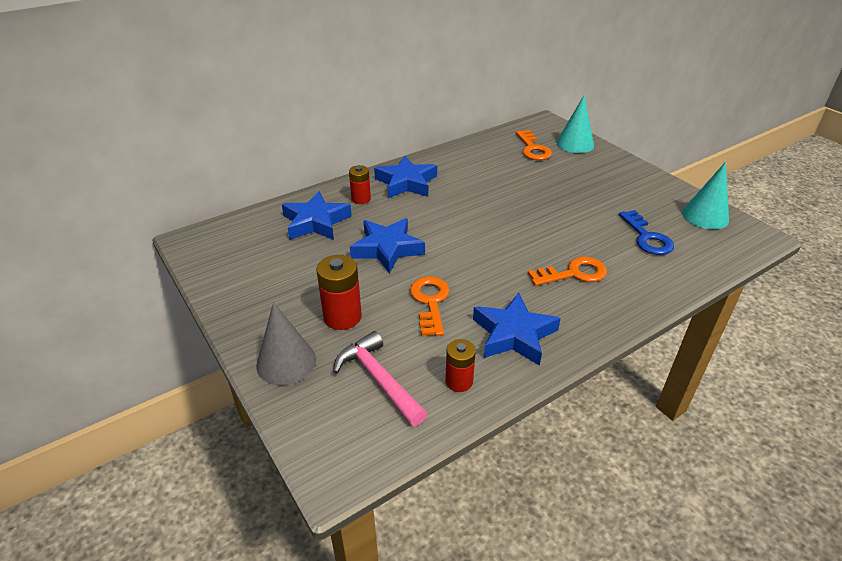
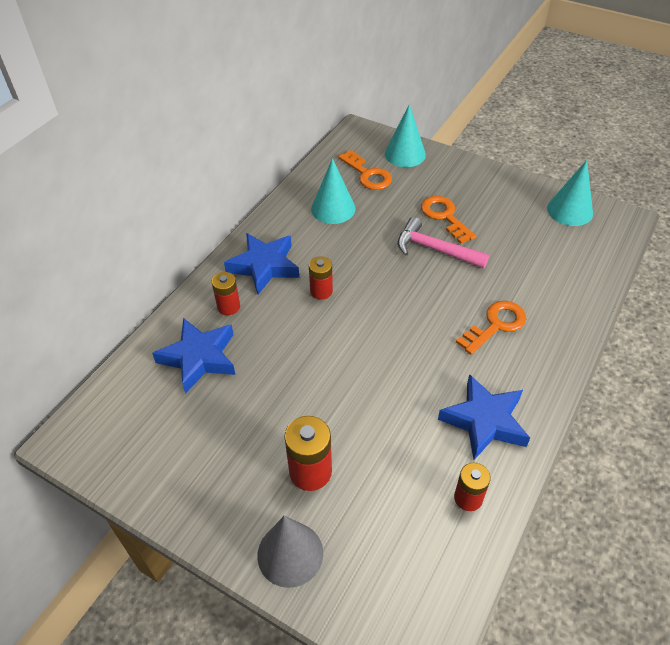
camera: 25 degrees left, 10 degrees up
(378, 379) = (394, 531): pink hammer -> pink hammer (435, 249)
(387, 249) = (300, 365): blue star -> none
(430, 302) = (385, 415): orange key -> orange key (444, 216)
(439, 209) = (321, 291): none -> red battery
(488, 162) = (333, 208): none -> turquoise cone
(647, 237) = (535, 255): blue key -> none

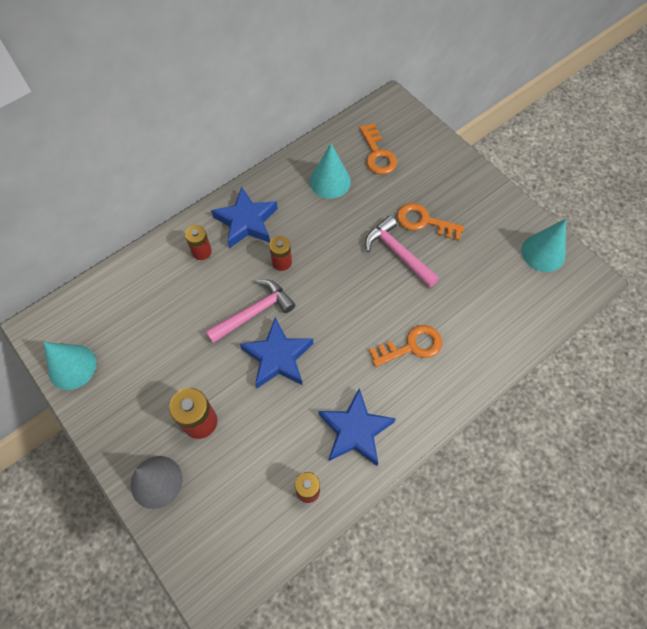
camera: 20 degrees right, 15 degrees up
(199, 358) = (160, 291): blue star -> blue star (278, 357)
(315, 345) = (254, 312): none -> pink hammer
(405, 154) = (422, 142): turquoise cone -> turquoise cone (72, 367)
(444, 216) = (424, 221): orange key -> orange key turned 60 degrees counterclockwise

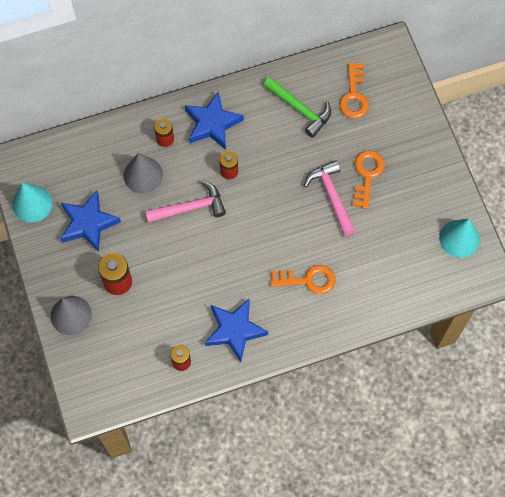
camera: 20 degrees right, 5 degrees up
(190, 295) = (143, 175): none -> grey cone
(278, 357) = (196, 251): blue star -> blue star (88, 223)
(330, 181) = (300, 109): turquoise cone -> green hammer
(424, 221) = (367, 175): orange key -> orange key turned 60 degrees clockwise

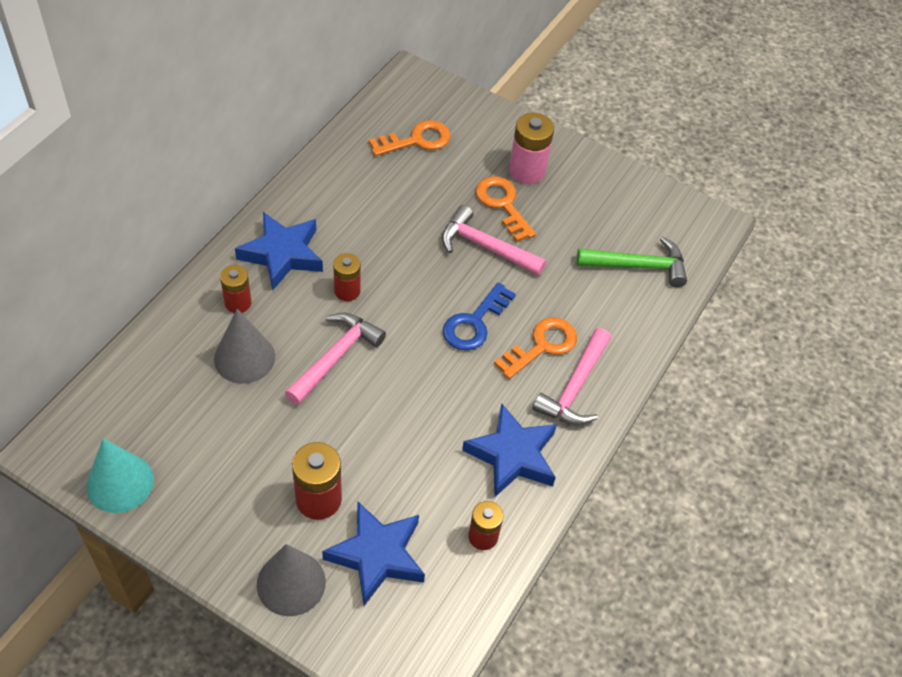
camera: 45 degrees left, 15 degrees down
(88, 223) = (219, 456): blue star -> blue star (377, 555)
(282, 239) = (474, 323): none -> blue key
(300, 109) = (370, 184): green hammer -> green hammer (637, 266)
(304, 317) = (575, 387): none -> pink hammer
(354, 96) = (417, 140): orange key -> orange key turned 75 degrees counterclockwise
(403, 161) = (527, 171): none -> pink battery
(459, 238) = (651, 207): turquoise cone -> none

